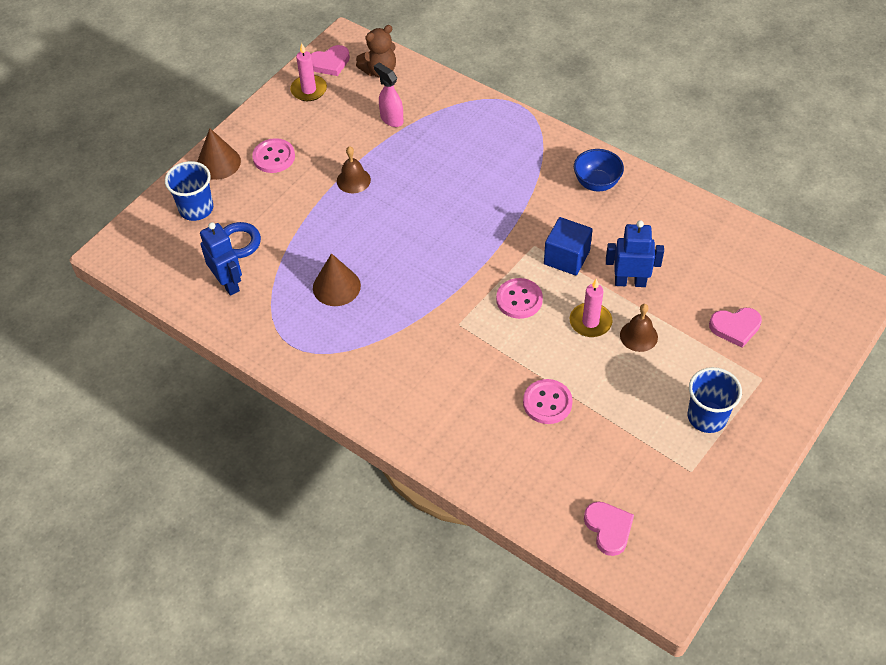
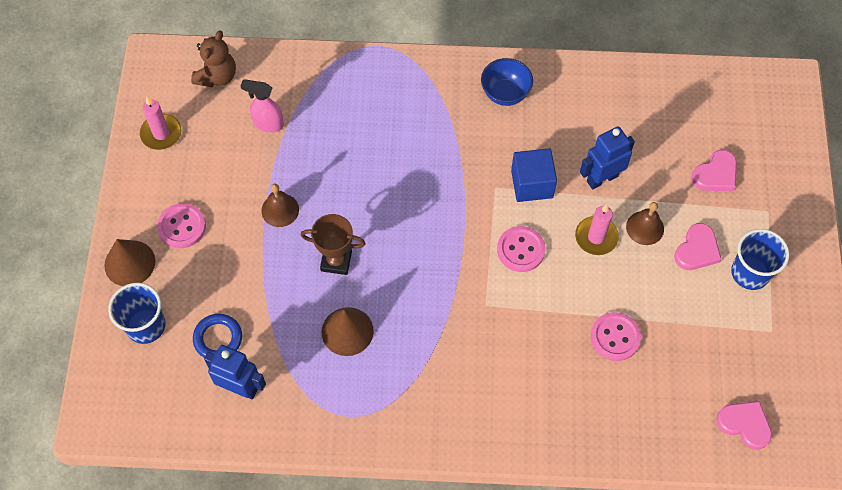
camera: 35 degrees left, 10 degrees up
(330, 63) = (160, 92): pink heart -> pink heart (697, 250)
(367, 235) = (336, 261): none -> brown trophy

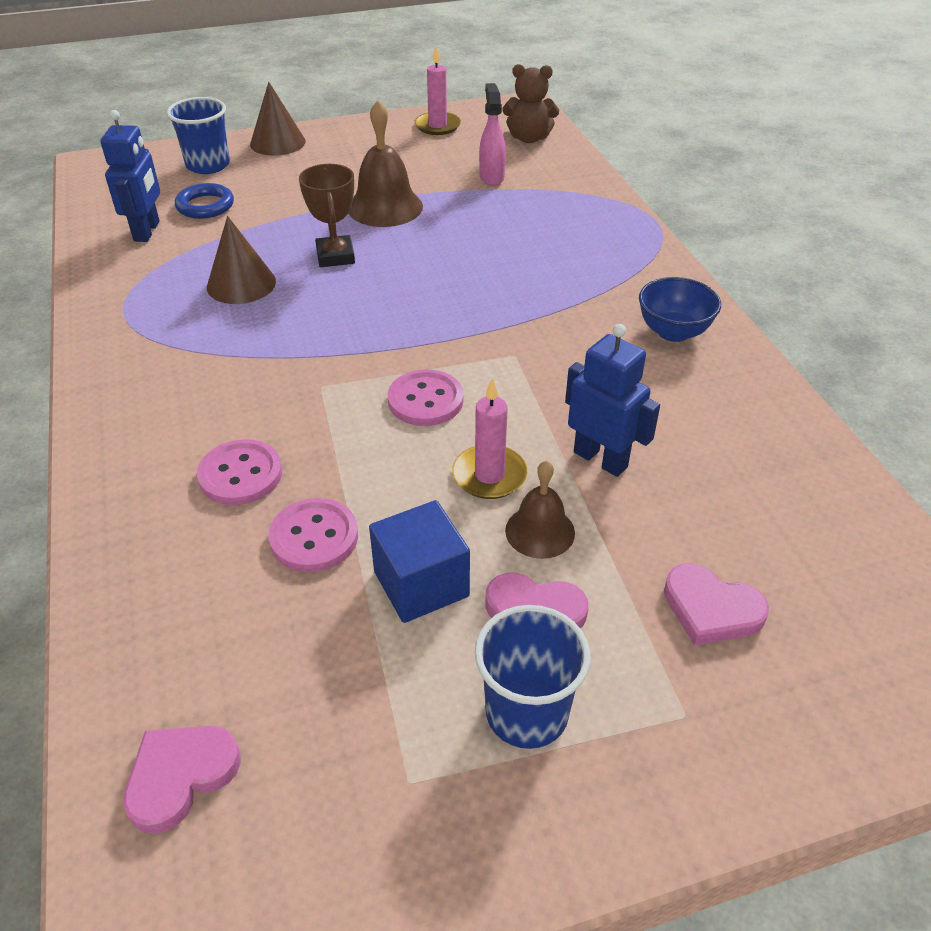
camera: 70 degrees right, 20 degrees down
(182, 226) = (333, 159): pink button -> pink button (240, 475)
(280, 210) = (385, 207): brown bell -> brown bell, size x1.63
(532, 184) = (542, 388): blue cube -> blue cube (421, 584)
(744, 424) = (180, 776): pink heart -> pink heart turned 150 degrees counterclockwise

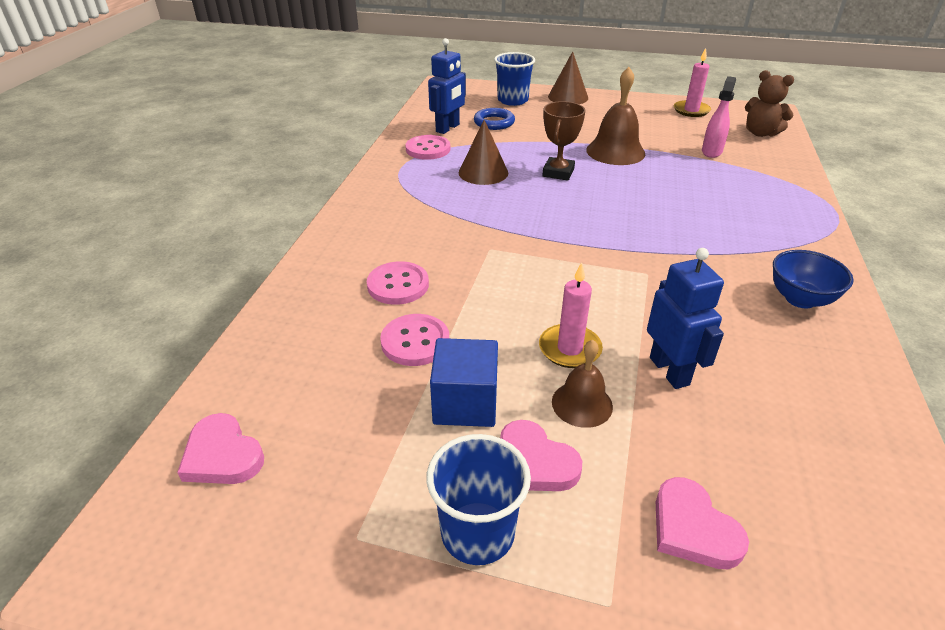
camera: 30 degrees right, 5 degrees down
(180, 776) = (222, 455): pink heart -> pink heart turned 120 degrees counterclockwise
(425, 400) = (557, 282): pink button -> pink button (428, 149)

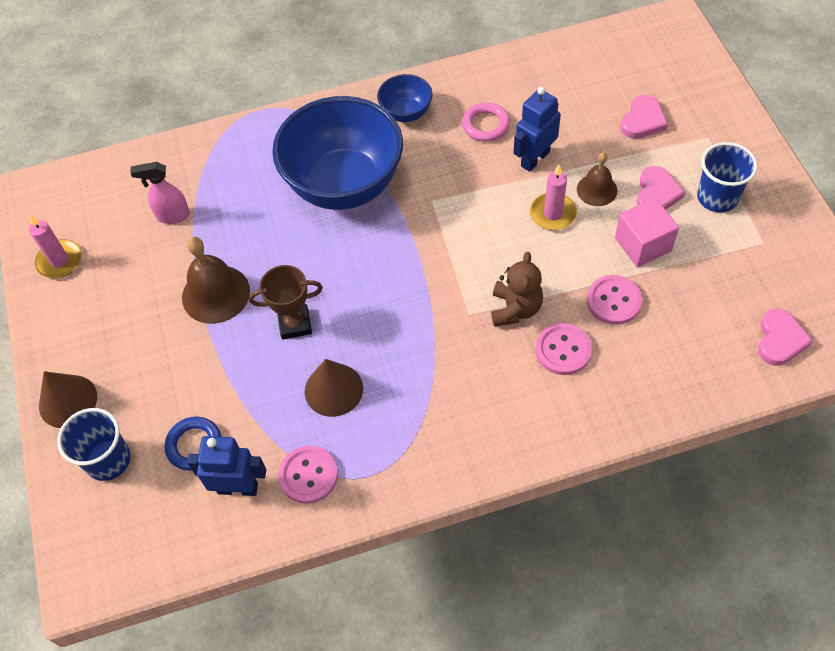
camera: 115 degrees left, 20 degrees up
(465, 403) = (643, 244): blue cube -> pink cube
(702, 231) = (344, 185): none -> blue bowl
(753, 353) = (485, 125): none -> pink ring
(760, 133) = (102, 188): brown teddy bear -> brown teddy bear (515, 309)

